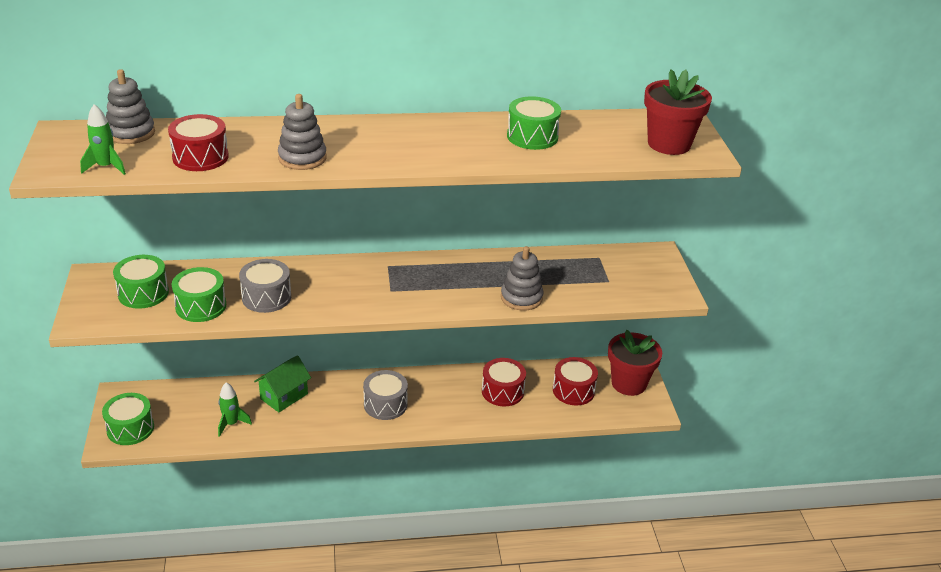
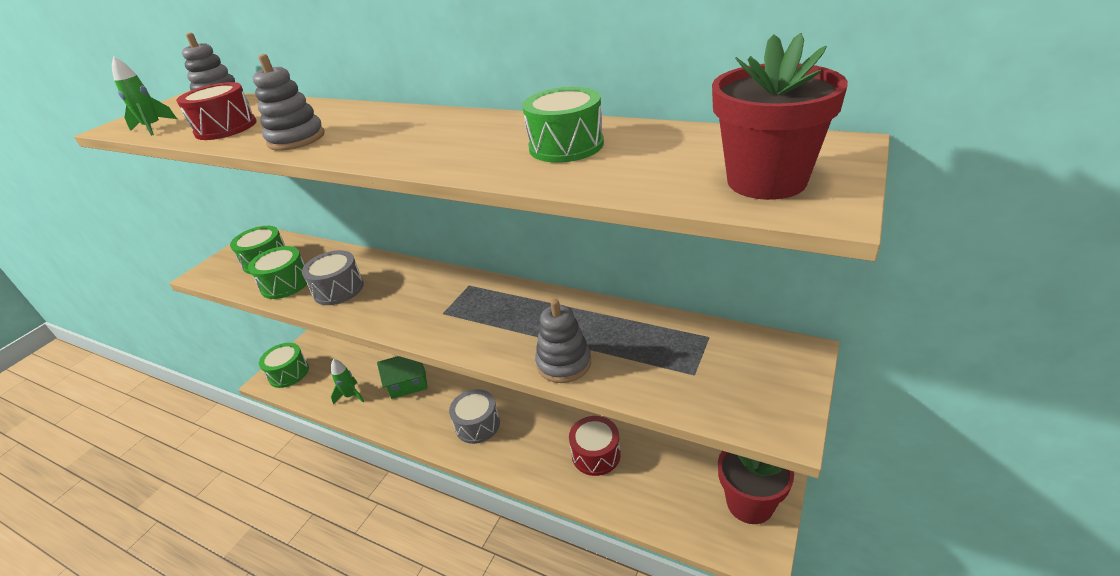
camera: 40 degrees right, 0 degrees up
(573, 390) = (674, 485): red drum -> none

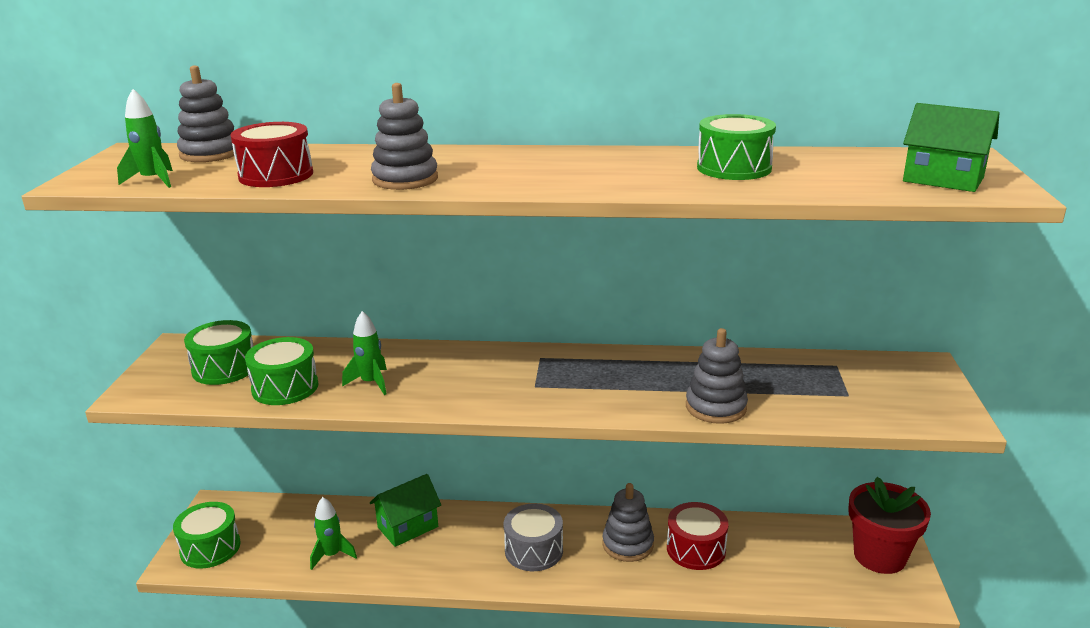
camera: 25 degrees left, 10 degrees down
(338, 289) = (371, 383): grey drum -> green rocket
(547, 436) = (628, 544): none -> grey stacking toy
(766, 181) = (943, 179): red flower pot -> green house

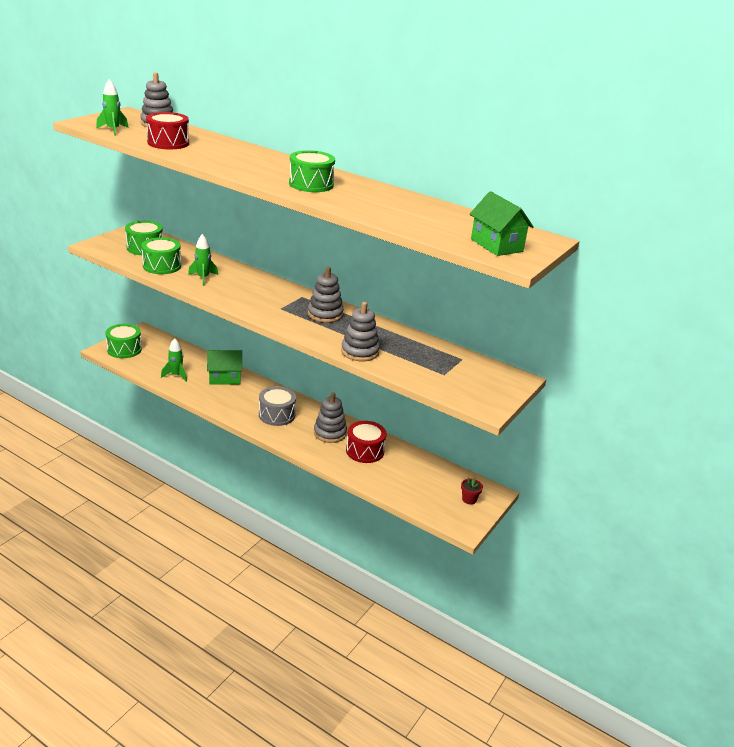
camera: 25 degrees right, 5 degrees up
(405, 179) = (221, 162): grey stacking toy -> grey stacking toy (325, 314)
(734, 168) = (395, 205): green drum -> green drum (311, 184)
(879, 556) = (469, 499): red flower pot -> red flower pot, size x0.42

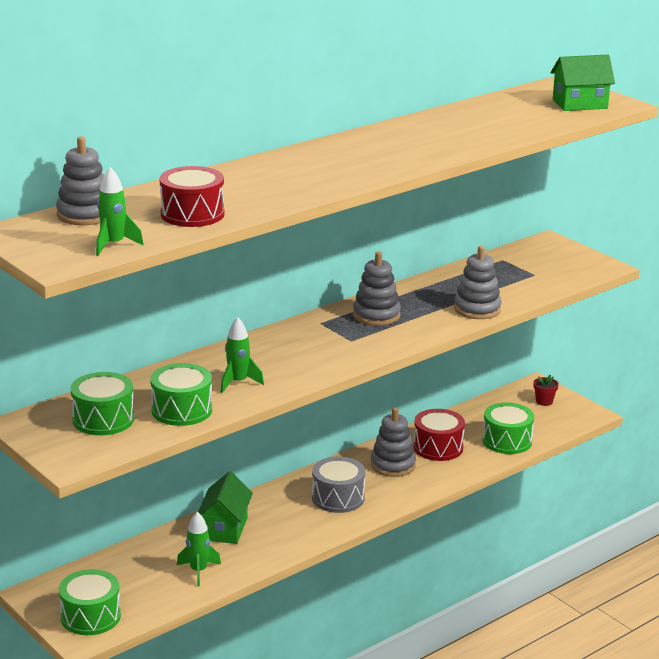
camera: 70 degrees left, 5 degrees down
(311, 184) = (387, 154): green drum -> green drum (507, 441)

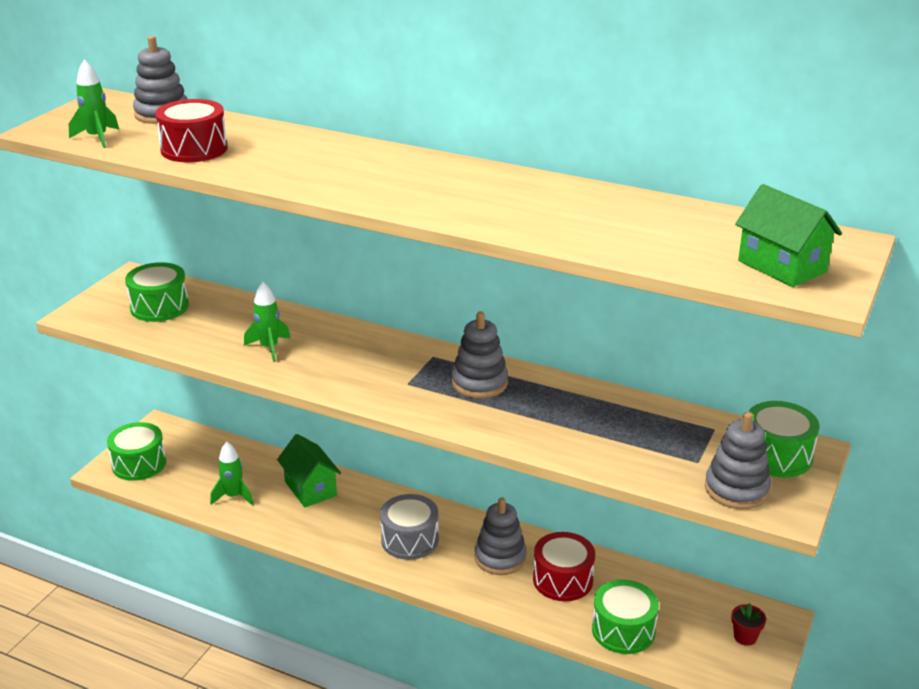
camera: 65 degrees right, 5 degrees up
(182, 410) = (197, 336): green drum -> green drum (776, 455)
(225, 529) = (310, 489): green house -> green house turned 75 degrees clockwise
(477, 309) = (557, 443): grey stacking toy -> grey stacking toy (736, 489)

